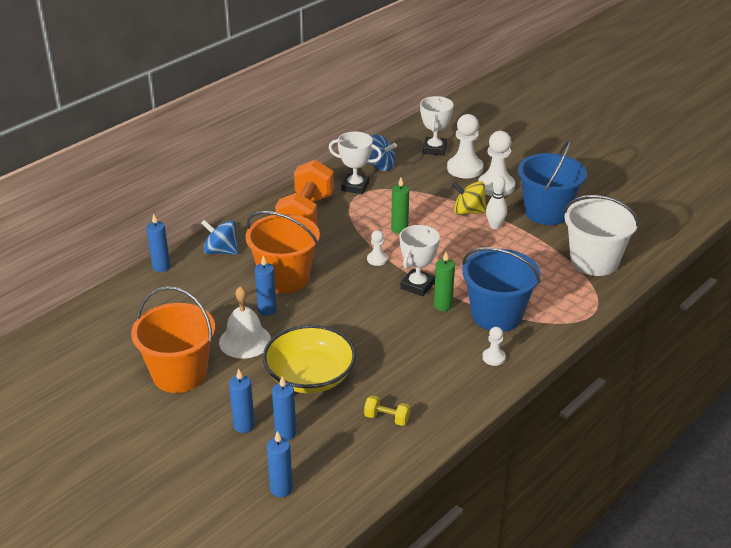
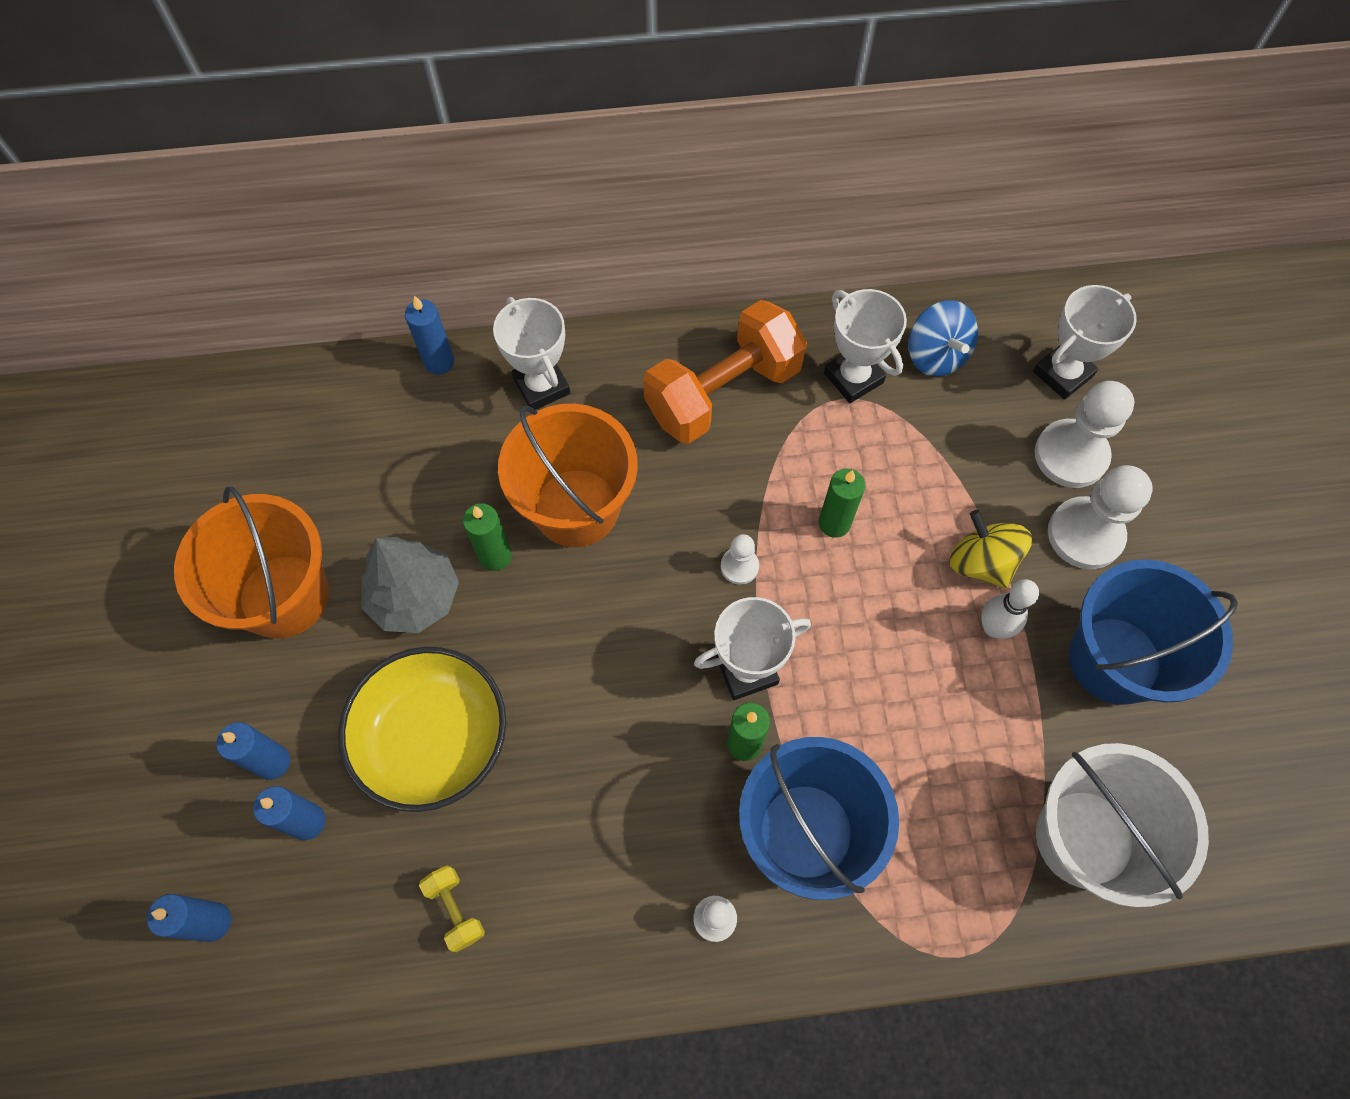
camera: 40 degrees right, 30 degrees up
(221, 251) = (541, 386): blue spinning top -> white trophy
(245, 341) = (414, 596): white bell -> grey tree
(267, 310) = (495, 556): blue candle -> green candle

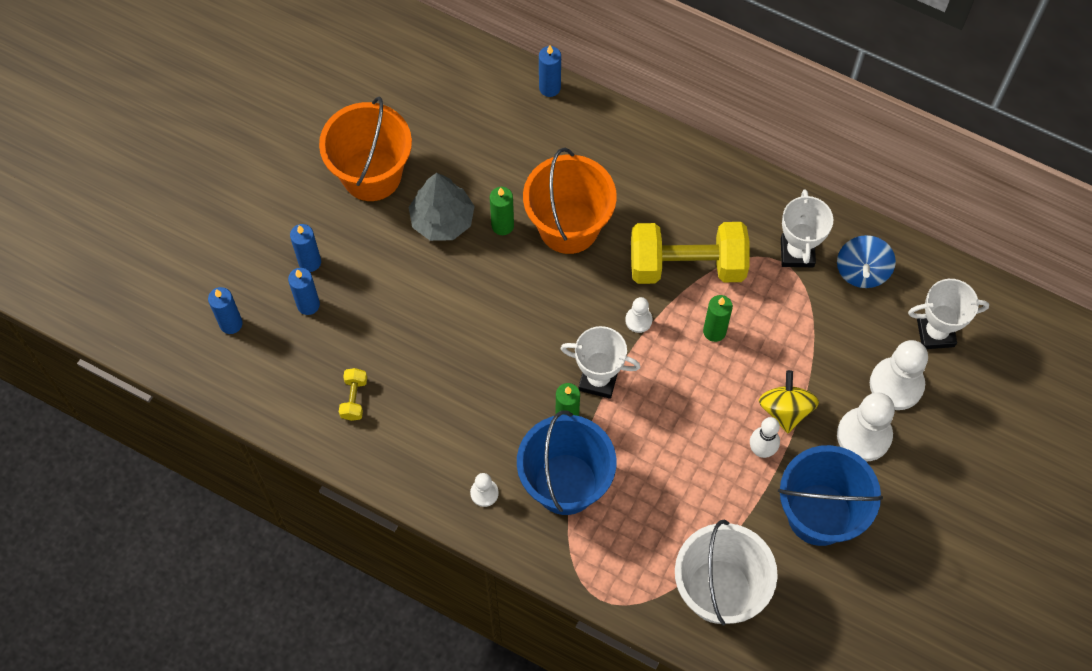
camera: 35 degrees right, 0 degrees up
(433, 738) = (401, 304): yellow bowl -> none
(541, 386) = (600, 140): white trophy -> none
(723, 392) = (708, 211): orange dumbbell -> none
(746, 467) = (687, 265): none -> yellow dumbbell

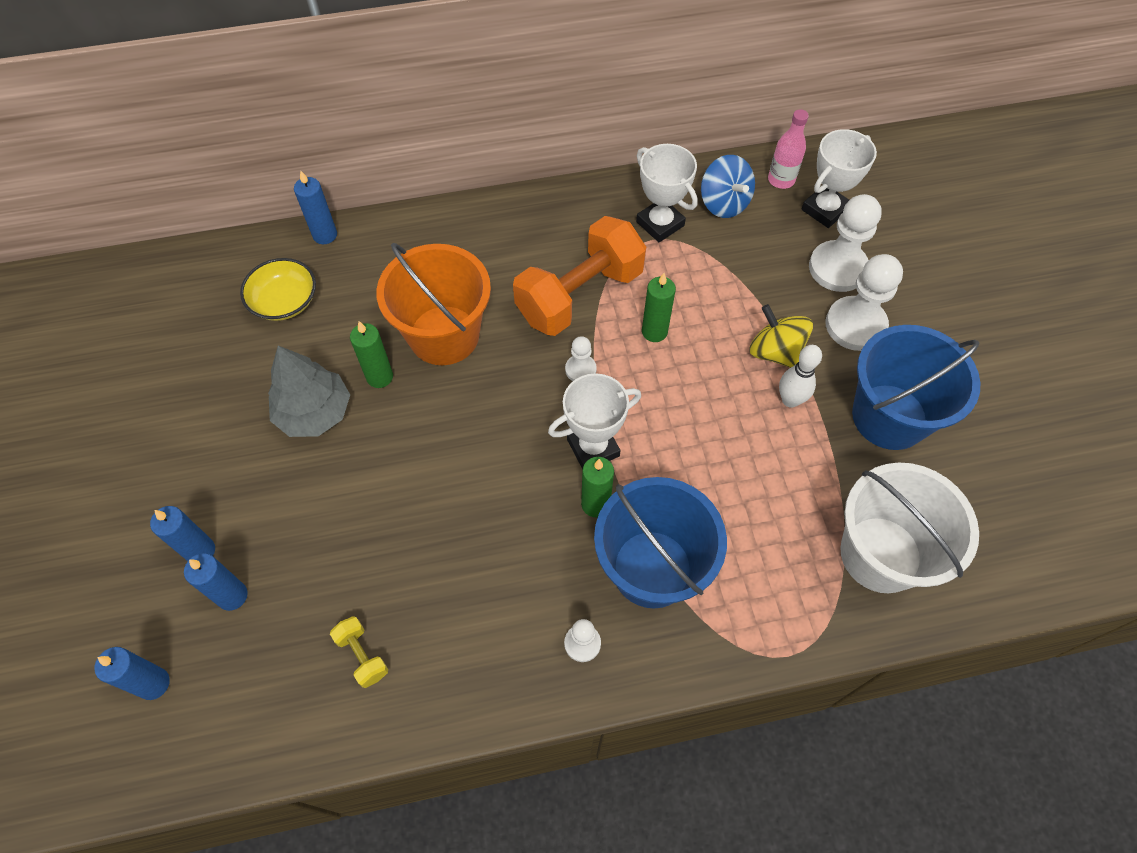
camera: 40 degrees left, 5 degrees down
(371, 174) = (204, 420): orange bucket -> none
(484, 122) = (284, 301): none -> yellow bowl
(687, 265) = (579, 295): yellow dumbbell -> orange dumbbell
(926, 284) = (781, 180): none -> pink bottle

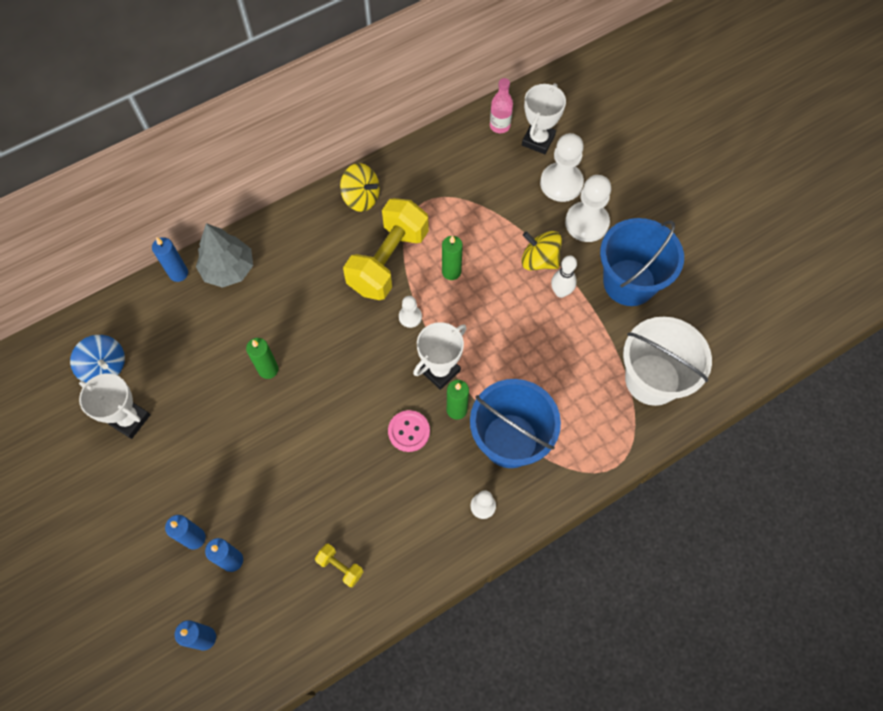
camera: 20 degrees left, 5 degrees up
(284, 301) = (171, 335): yellow bowl -> none
(314, 412) = (232, 412): grey tree -> grey tree (228, 269)
(444, 335) = (302, 323): orange bucket -> none
(522, 511) = (409, 431): none -> pink button
(576, 214) = (361, 198): none -> yellow spinning top
(579, 295) = (388, 261): orange dumbbell -> yellow dumbbell
(660, 224) = (425, 187): white trophy -> white trophy (129, 419)
(724, 203) = (465, 157): blue spinning top -> blue spinning top (105, 367)

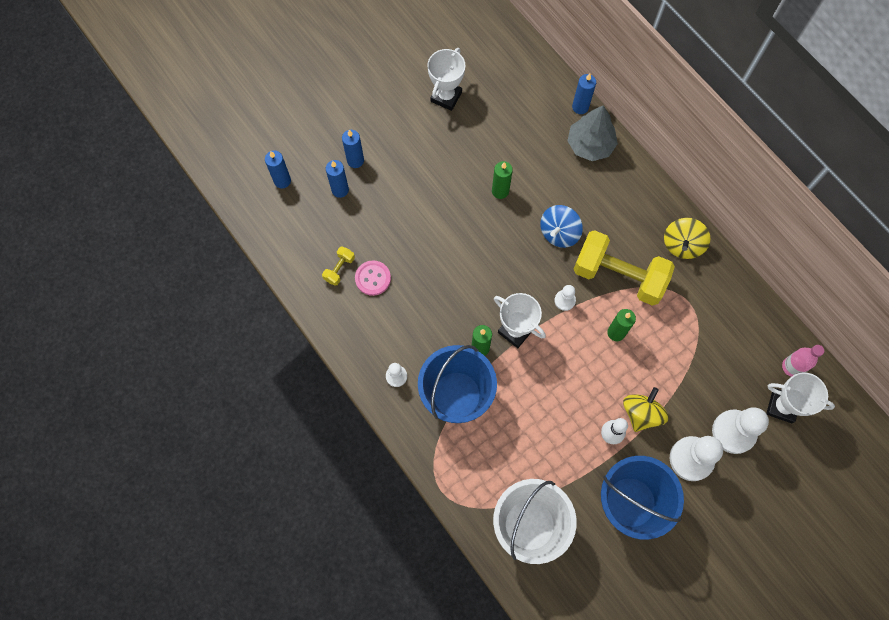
camera: 85 degrees right, 5 degrees up
(105, 367) = (488, 70): blue spinning top -> blue spinning top (559, 233)
(409, 431) = (456, 310): pink button -> pink button (373, 278)

